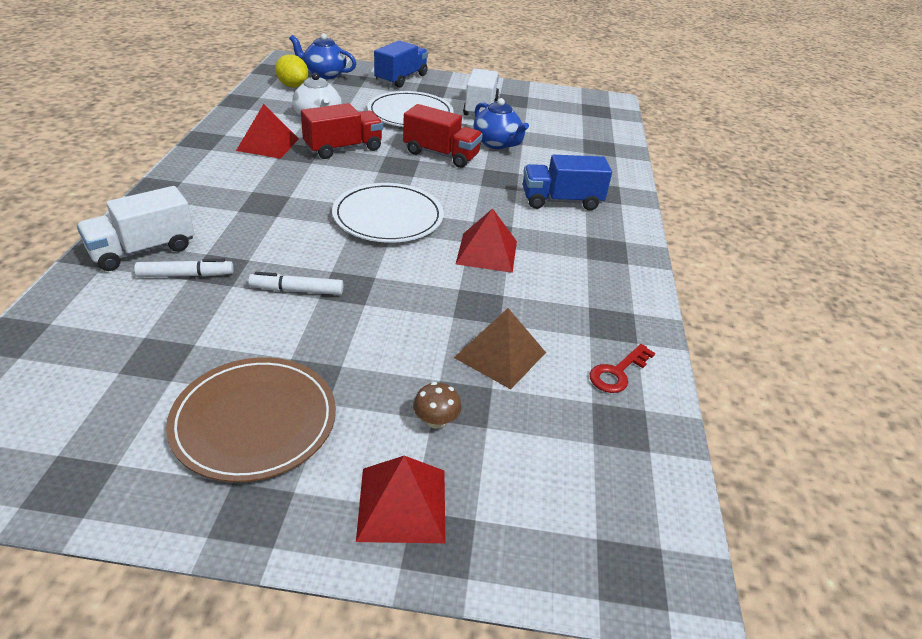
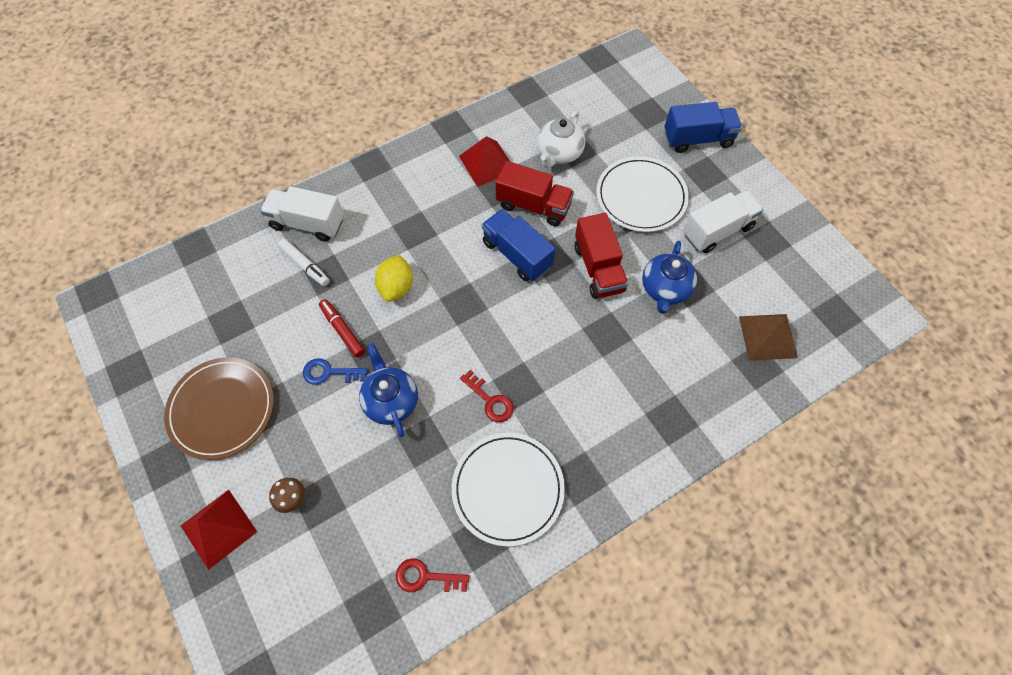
camera: 55 degrees right, 25 degrees up
(293, 86) = (589, 94): yellow lemon -> yellow lemon (396, 287)
(297, 290) = (342, 330): white marker -> red marker
(324, 74) = (635, 92): blue teapot -> blue teapot (391, 400)
(329, 322) = (329, 372): none -> blue key
(388, 217) = (471, 308): white plate -> white plate (508, 489)
(487, 252) = (490, 400): red pyramid -> red key
(500, 354) = (381, 491): brown pyramid -> brown pyramid (768, 336)
(561, 201) = (620, 399): blue truck -> blue truck (517, 254)

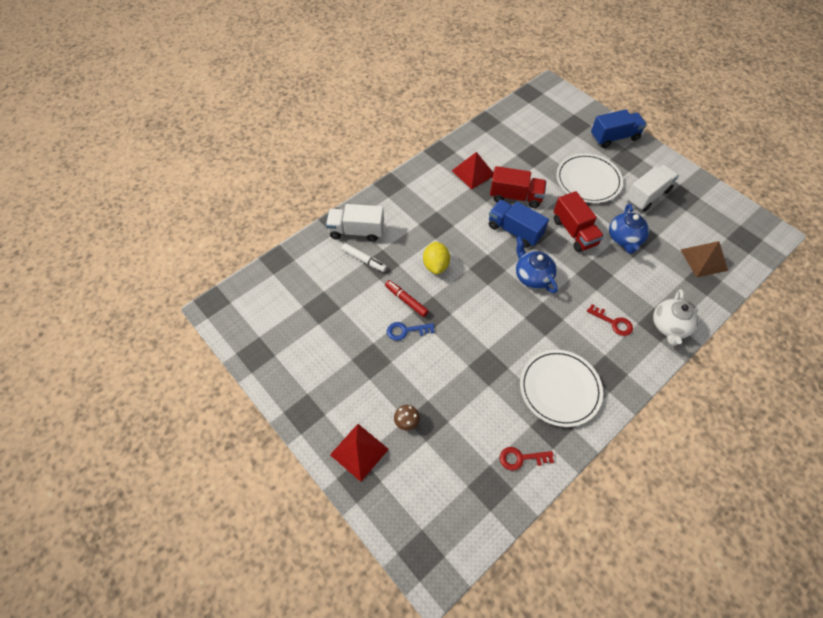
camera: 10 degrees left, 5 degrees down
(222, 409) = (334, 368): brown plate -> none
(391, 400) = (457, 343): blue teapot -> blue teapot (532, 276)
(490, 400) = (528, 331): red key -> red key (613, 322)
(559, 153) = (522, 159): white teapot -> white teapot (669, 326)

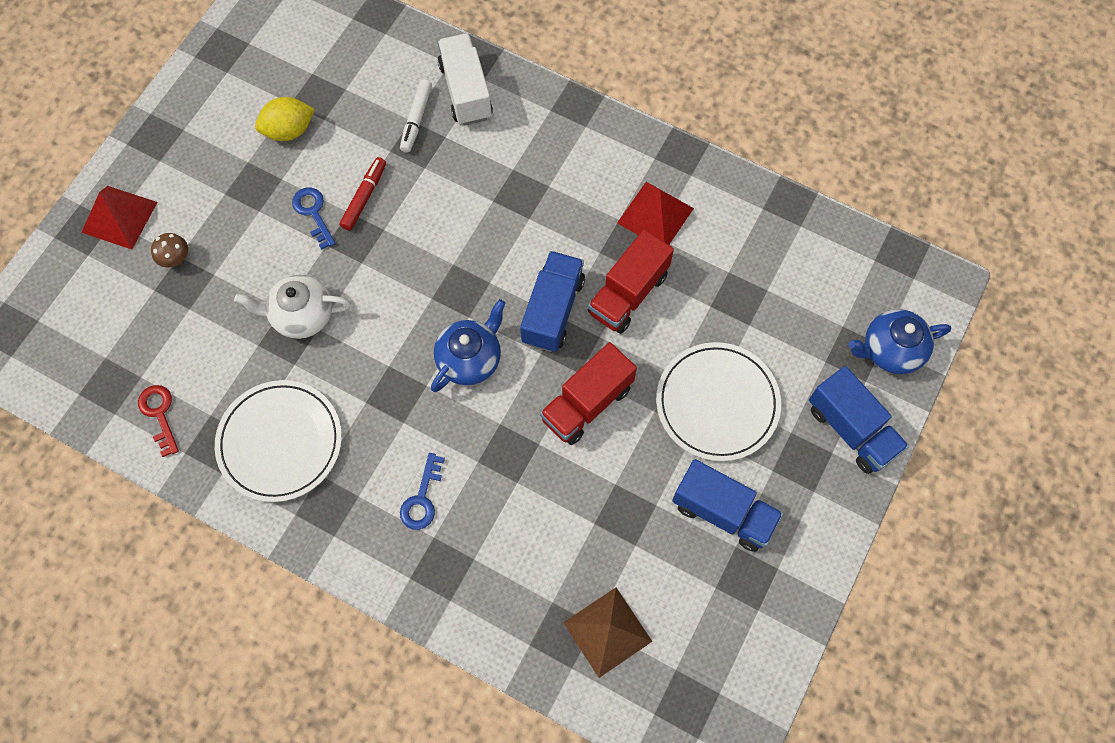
camera: 70 degrees right, 10 degrees up
(436, 265) = (441, 216): yellow lemon -> yellow lemon (289, 130)
(515, 197) = (628, 294): red truck -> red truck turned 45 degrees clockwise
(613, 322) = (422, 499): red key -> blue key
(624, 239) = (603, 488): blue teapot -> blue teapot (890, 350)
(647, 196) = (723, 512): white truck -> blue truck
(669, 326) = (443, 588): white teapot -> white teapot (301, 315)

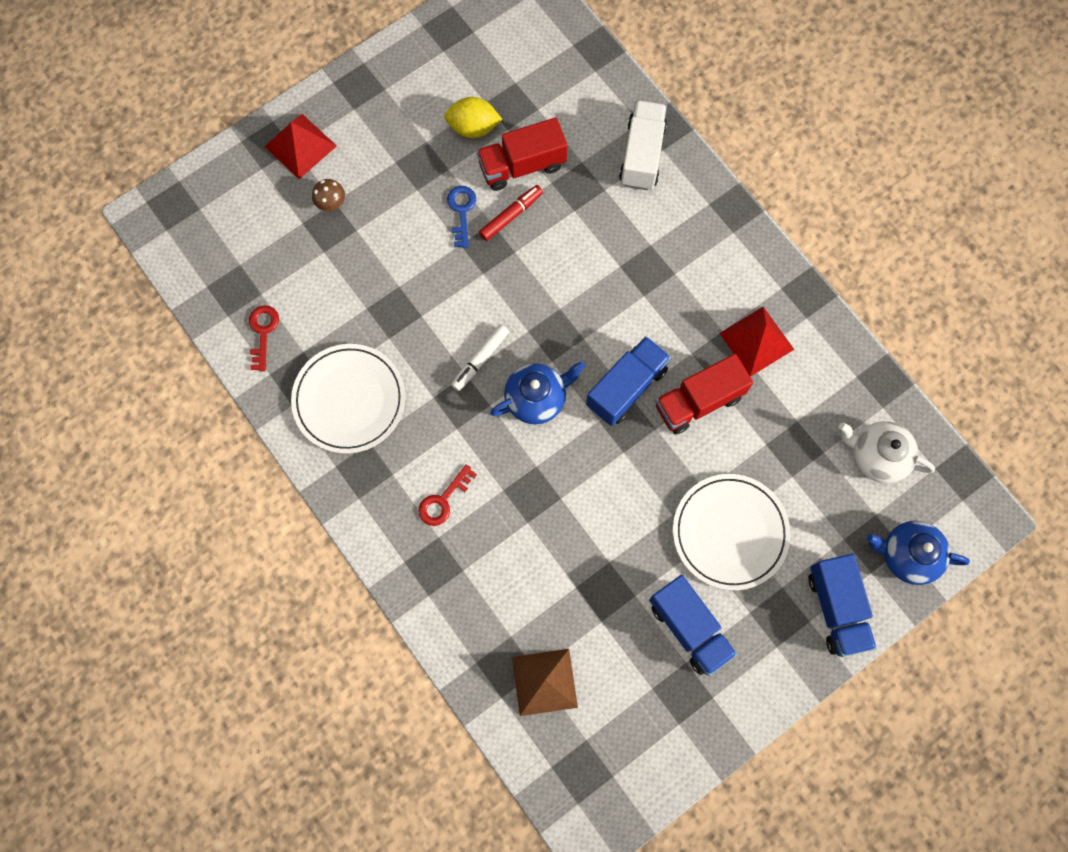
camera: 25 degrees right, 5 degrees up
(301, 315) = (413, 298): white teapot -> white teapot (877, 456)
(416, 119) = (587, 163): white marker -> white marker (480, 360)
(422, 499) = (443, 500): blue key -> red key
(587, 403) = (617, 482): red truck -> red truck (522, 165)

